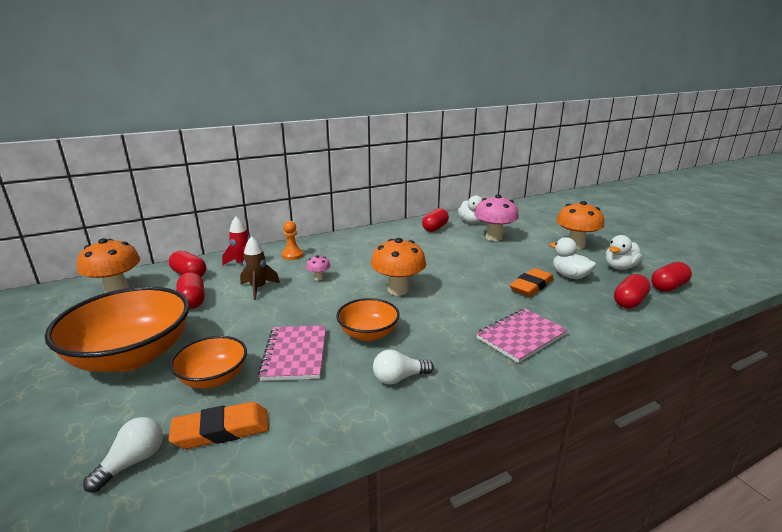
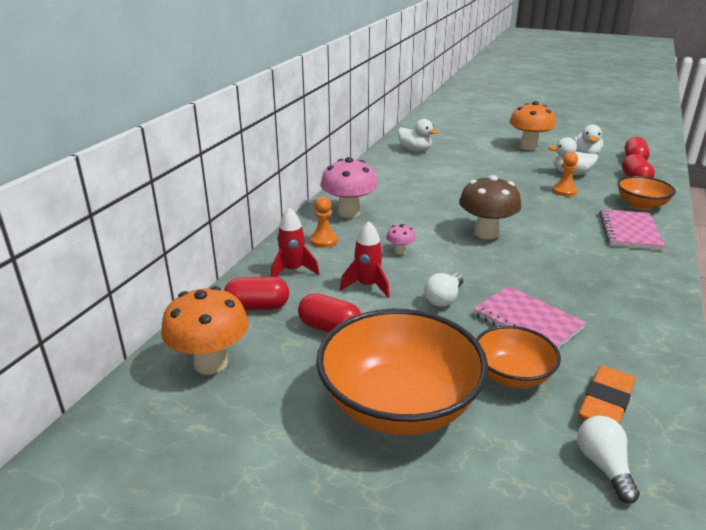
camera: 40 degrees left, 5 degrees up
(258, 288) = (367, 286): brown rocket -> red rocket
(368, 333) = (540, 278): orange bowl -> orange bowl (641, 205)
(398, 290) = (486, 233): orange mushroom -> brown mushroom
(399, 378) = (625, 298): white light bulb -> white light bulb (444, 299)
(435, 228) = (398, 166): red capsule -> none
(494, 237) = (461, 159): pink mushroom -> pink mushroom (349, 212)
(531, 286) = (564, 191): orange eraser -> orange pawn

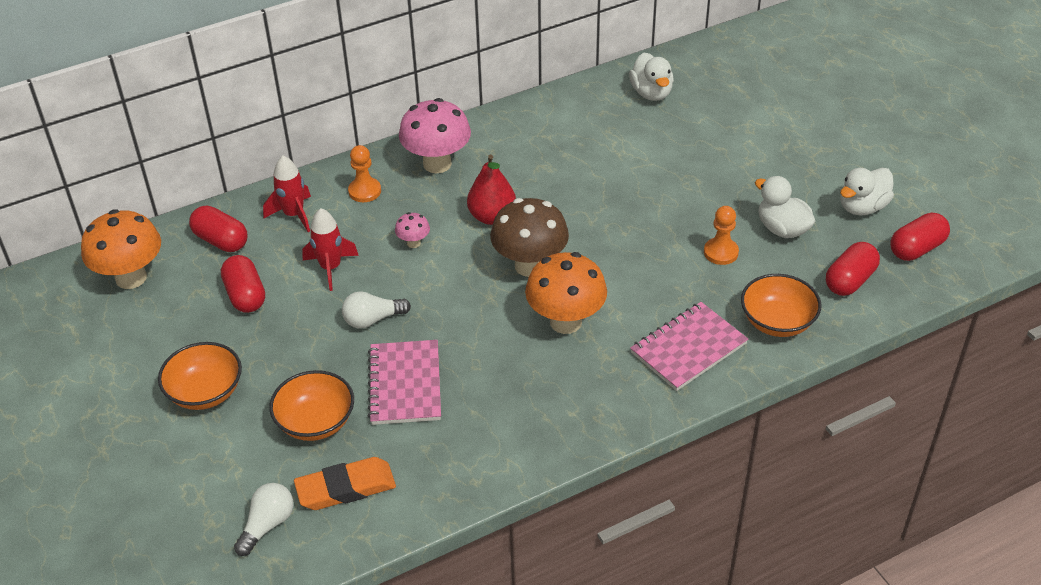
camera: 40 degrees right, 15 degrees up
(399, 405) = (205, 392): orange bowl -> orange bowl, size x0.54
(424, 222) = (492, 217): none -> red pear
(528, 147) = (811, 154): orange mushroom -> orange mushroom (565, 322)

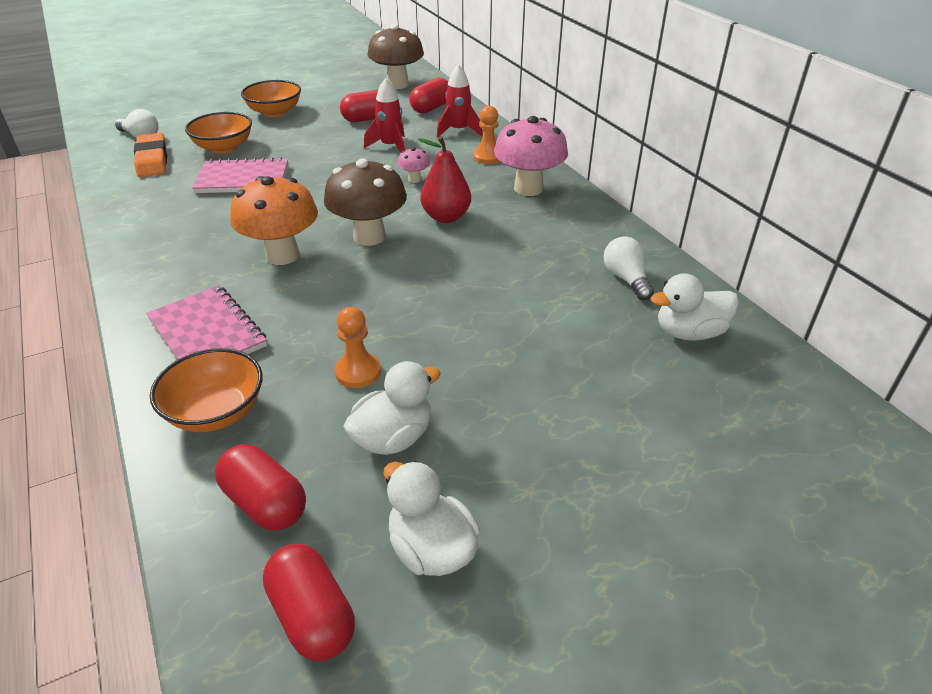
camera: 90 degrees right, 5 degrees down
(131, 278) = (397, 85): orange mushroom -> brown mushroom
(372, 319) = (323, 164): white light bulb -> white light bulb (626, 279)

